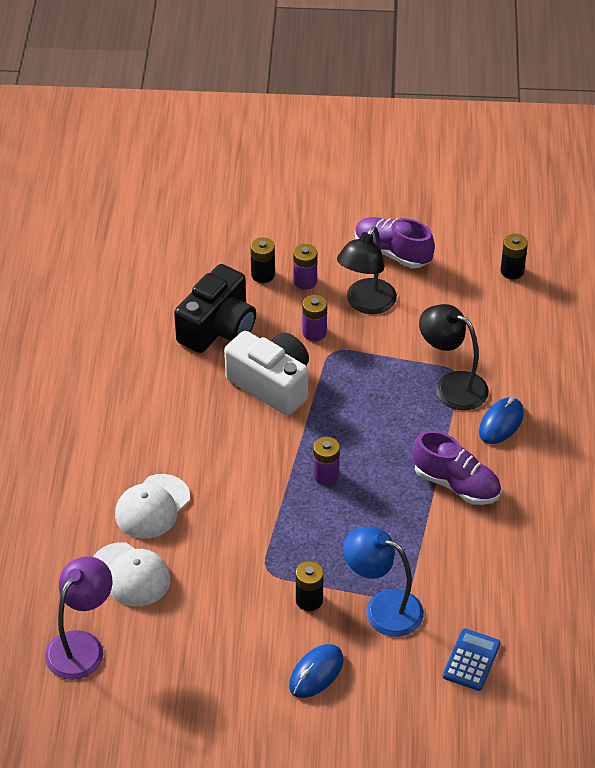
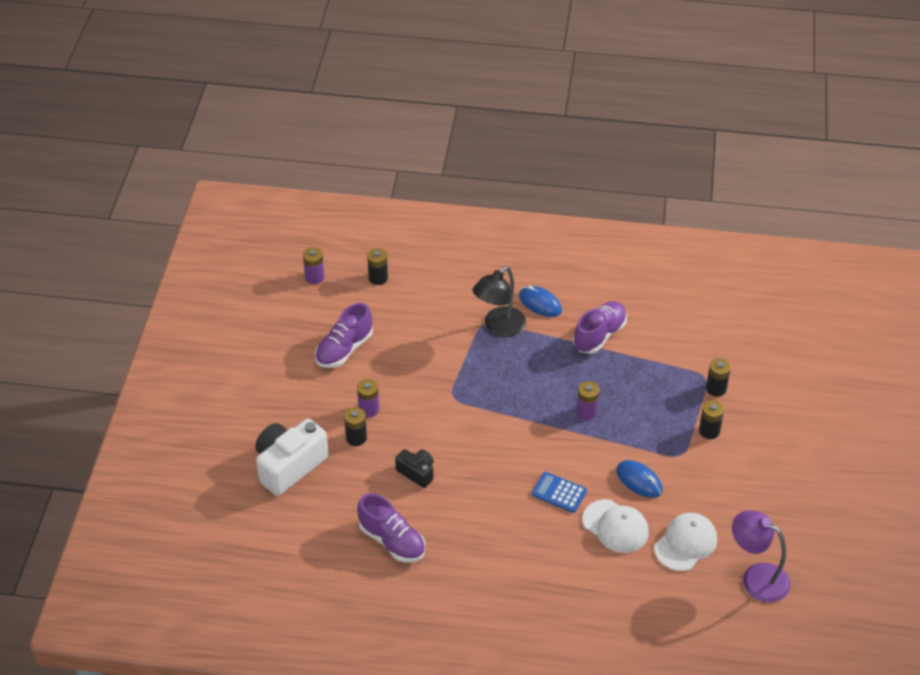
camera: 85 degrees left, 0 degrees up
(124, 315) = (392, 541): none -> purple shoe
(218, 328) = (417, 472): black camera -> black camera, size x0.53
(272, 384) = (486, 440): white camera -> white camera (289, 466)
(314, 332) = (430, 407): purple battery -> purple battery (314, 277)
(316, 673) = (775, 431): blue mouse -> blue mouse (639, 480)
(366, 304) = (402, 371): black lamp -> none
(382, 608) = (716, 389): blue lamp -> black battery
(471, 660) = (760, 344): blue calculator -> blue calculator (559, 493)

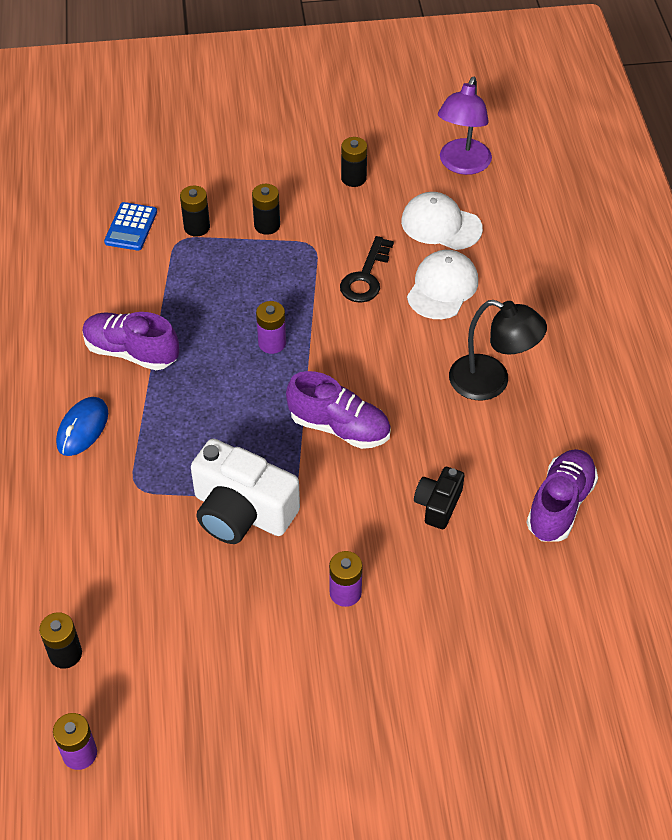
camera: 105 degrees left, 5 degrees up
(289, 466) = (485, 668): white camera -> white camera (242, 511)
(344, 349) = (234, 659): purple shoe -> purple shoe (339, 427)
(356, 438) = (403, 594): black battery -> black battery (353, 178)
(499, 327) = (141, 467): black lamp -> black lamp (491, 382)
(559, 493) = (413, 348): blue calculator -> blue calculator (131, 227)
(639, 480) = (366, 277): blue mouse -> black key

